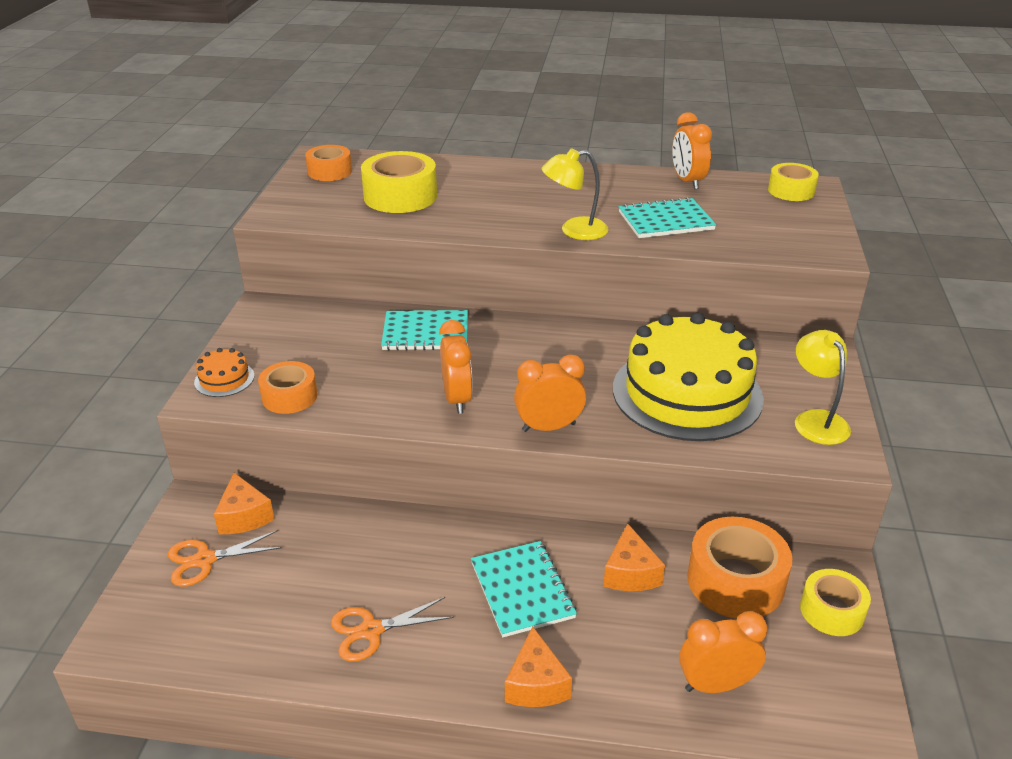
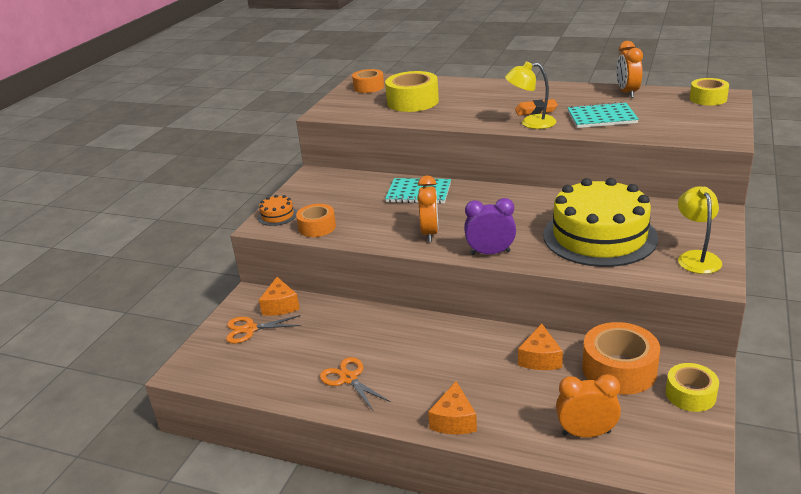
camera: 15 degrees right, 5 degrees down
(371, 630) = (348, 378): orange scissors -> orange scissors turned 60 degrees clockwise
(522, 590) = (458, 363): turquoise notebook -> none
(549, 427) = (490, 253): orange clock -> purple clock
(576, 210) = (536, 110): none -> orange eraser

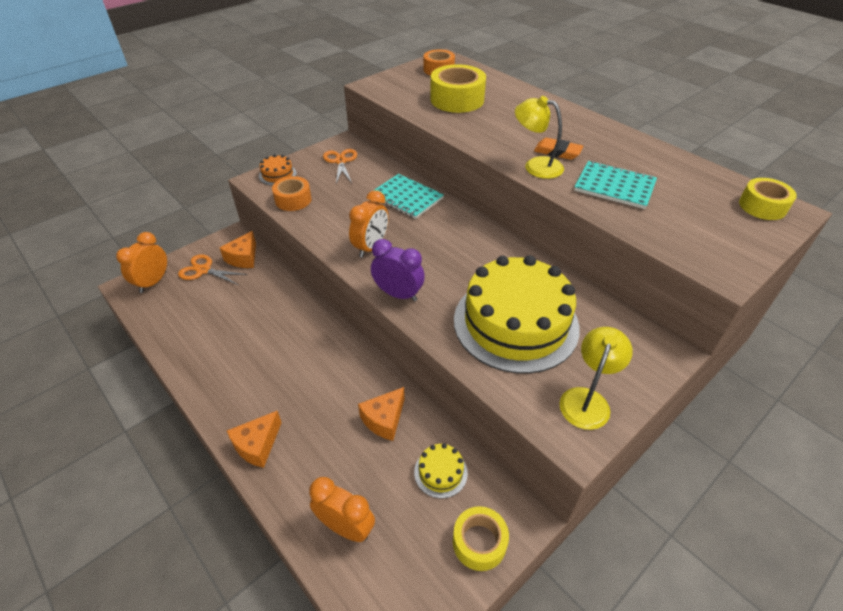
camera: 25 degrees right, 15 degrees up
(348, 378) = (223, 356): orange scissors -> orange scissors (341, 161)
(619, 369) = (440, 472): orange tape -> yellow cake
(627, 92) = (677, 164): orange clock -> orange clock (153, 282)

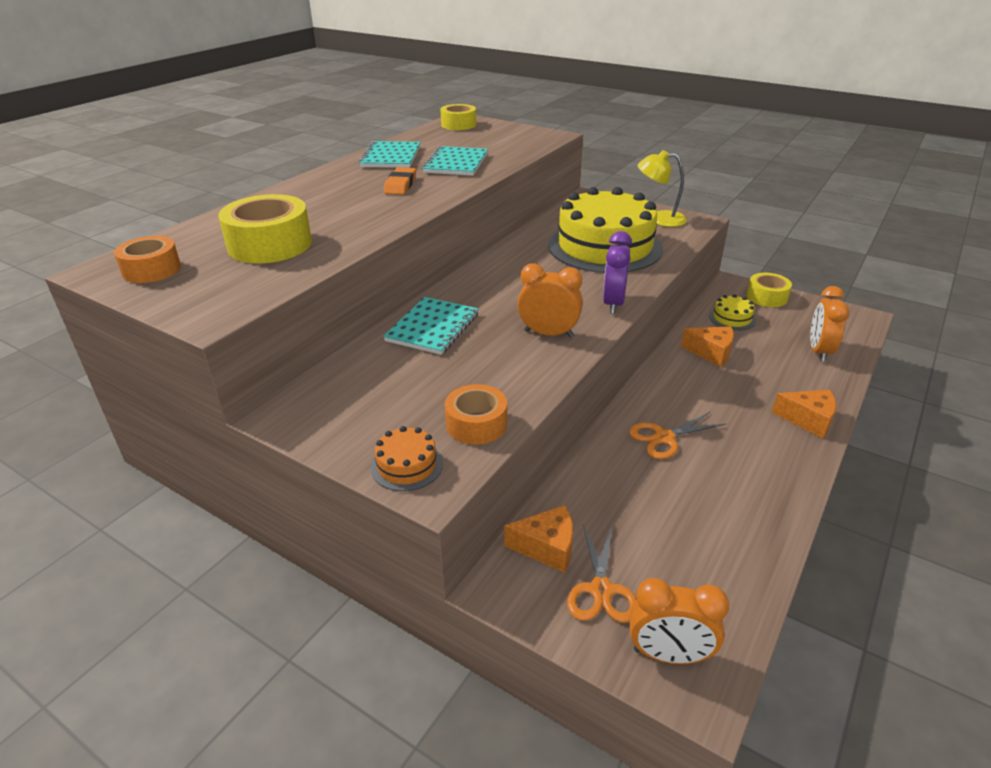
camera: 105 degrees left, 10 degrees down
(341, 161) = (347, 404): orange scissors -> orange scissors (664, 437)
(535, 166) = (434, 192): yellow lamp -> none
(637, 154) = (391, 157): none -> turquoise notebook

